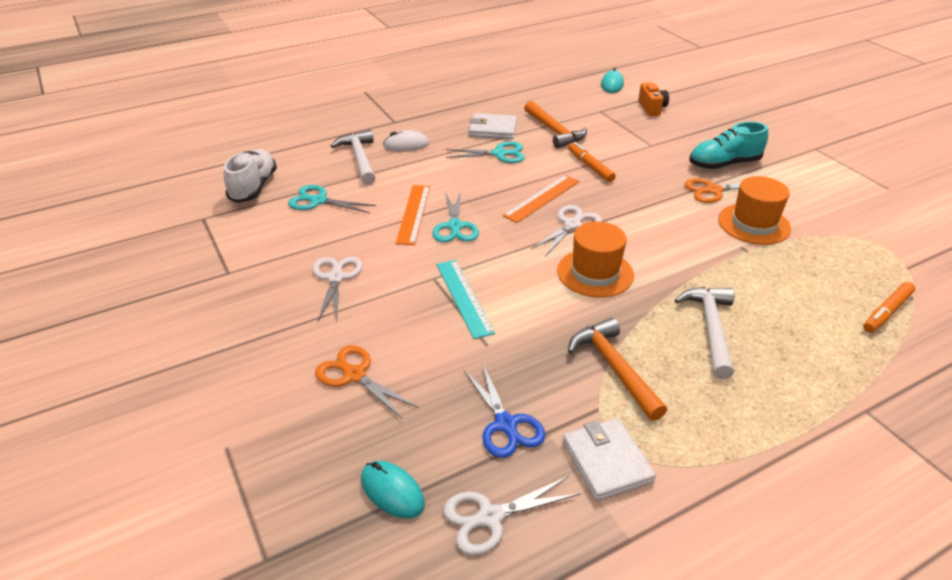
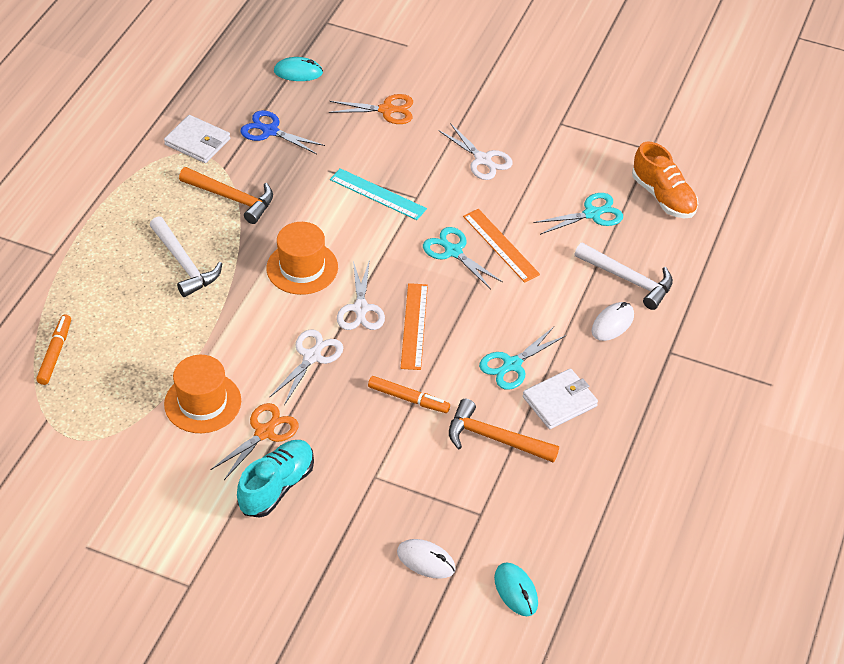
camera: 140 degrees right, 10 degrees up
(253, 187) = (663, 197): white shoe -> orange shoe
(490, 517) = (238, 87): white scissors -> white scissors (312, 357)
(652, 108) = (426, 560): orange camera -> white mouse

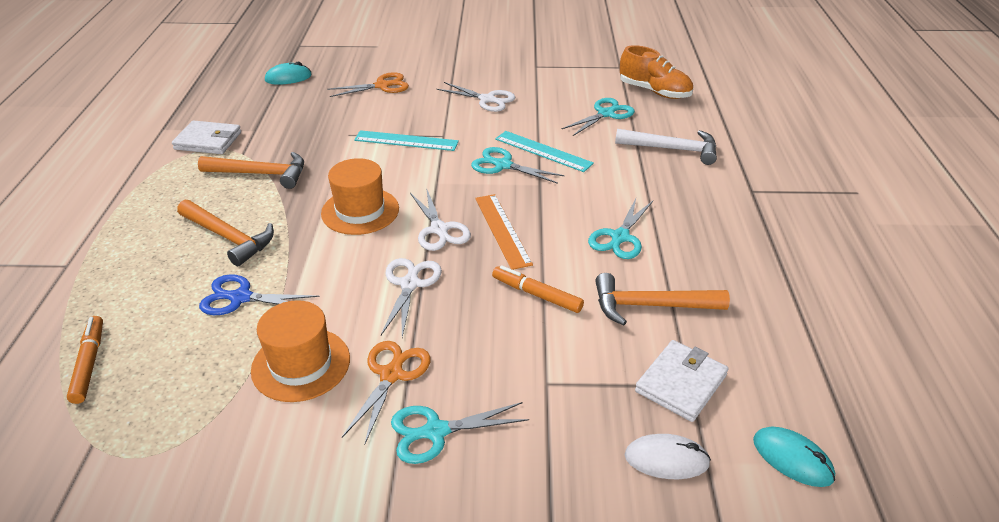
camera: 20 degrees left, 10 degrees down
(184, 264) = (229, 238): white hammer -> orange hammer
(270, 131) = (279, 119): blue scissors -> blue scissors (241, 298)
(277, 487) = (436, 431): turquoise shoe -> turquoise scissors
(408, 399) = (536, 294): orange marker -> orange marker turned 150 degrees counterclockwise
(501, 245) = (543, 151): orange ruler -> turquoise ruler
(559, 401) = (688, 255): white wallet -> white wallet (681, 383)
(612, 323) = (685, 182): white mouse -> none

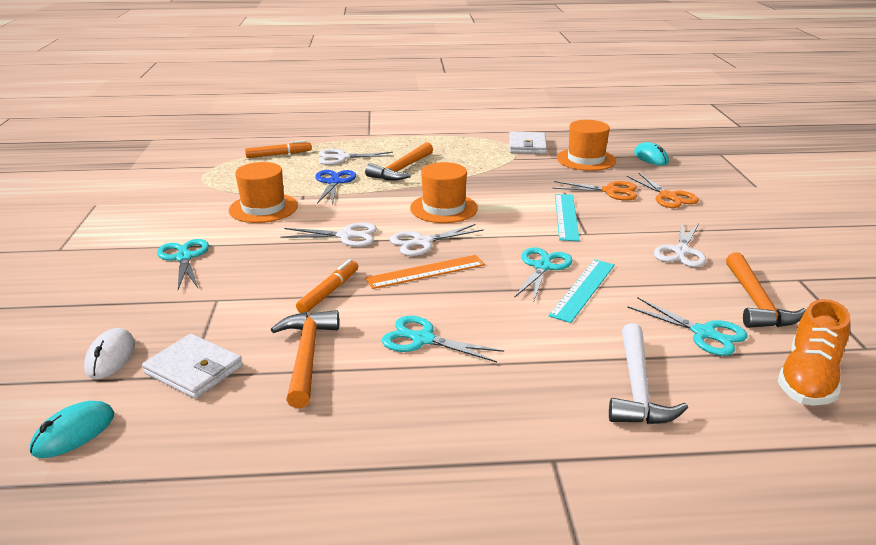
camera: 85 degrees right, 10 degrees down
(150, 291) = (342, 158): none -> white scissors
(261, 174) = (487, 168): orange hammer -> orange hammer (756, 302)
(272, 111) = (586, 159): none -> orange hat
(391, 375) = (244, 238): orange scissors -> orange scissors (610, 191)

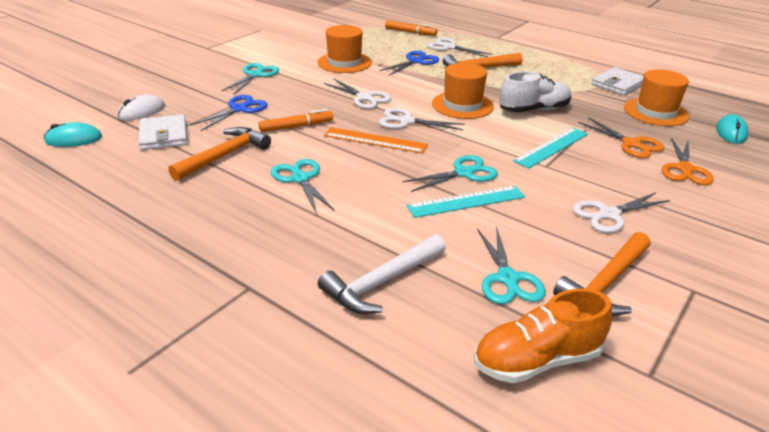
camera: 40 degrees right, 5 degrees up
(233, 301) = (239, 109): none -> blue scissors
(504, 190) = (533, 110): none -> white shoe

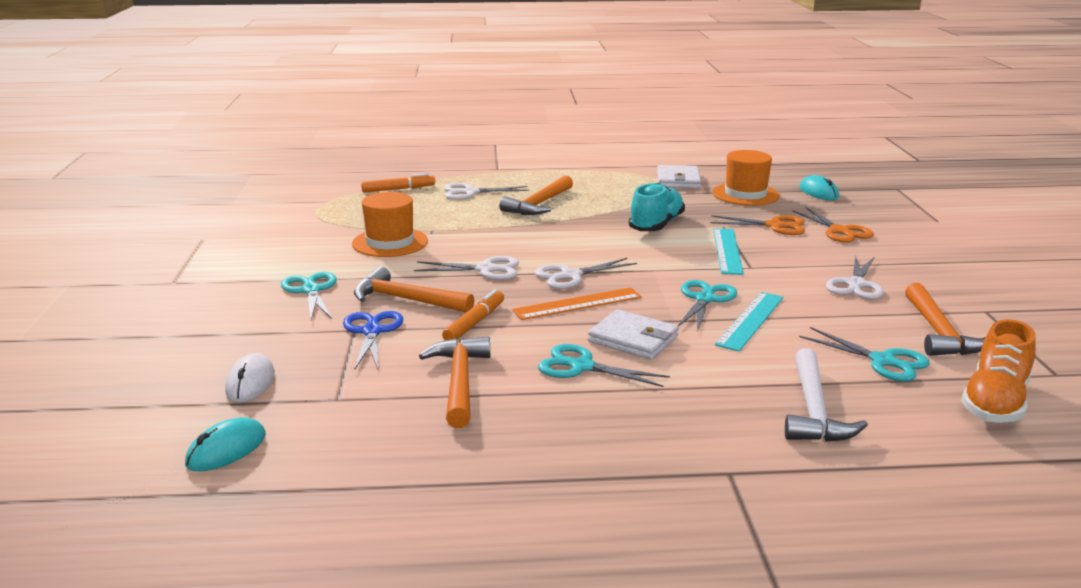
camera: 40 degrees left, 10 degrees down
(163, 136) = (341, 394): white wallet -> white wallet (633, 339)
(288, 98) = (406, 300): none -> orange hammer
(415, 61) = (465, 217): blue scissors -> none
(462, 105) = (590, 243): orange hat -> none
(533, 110) = (656, 225): white shoe -> turquoise shoe

